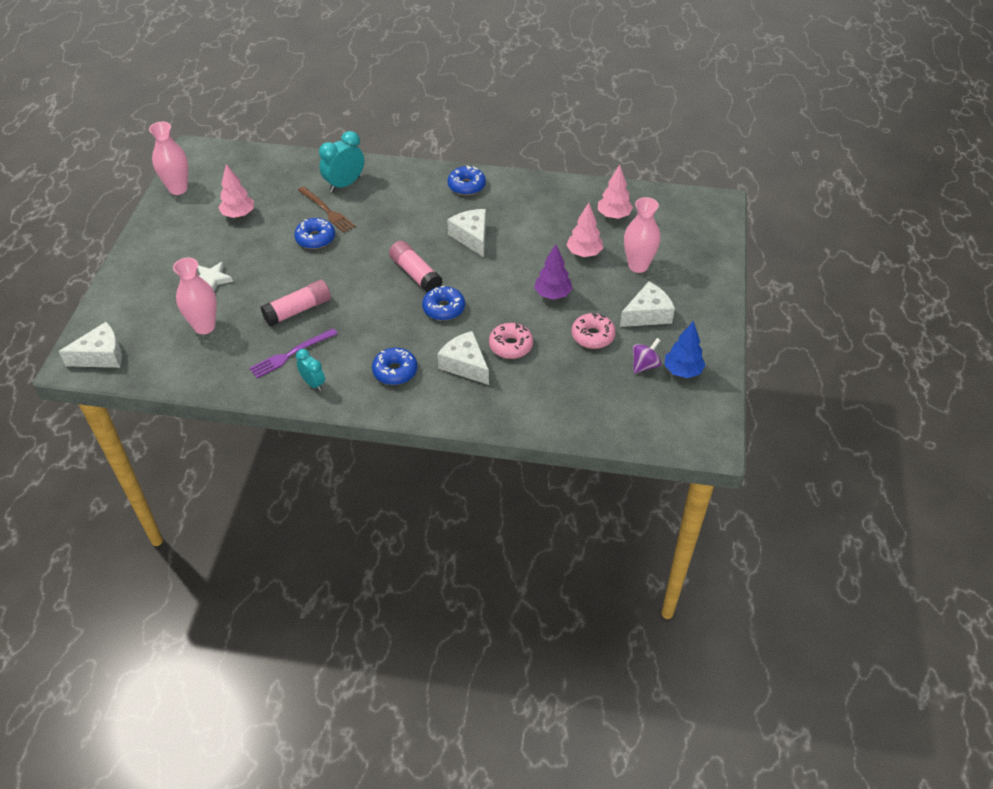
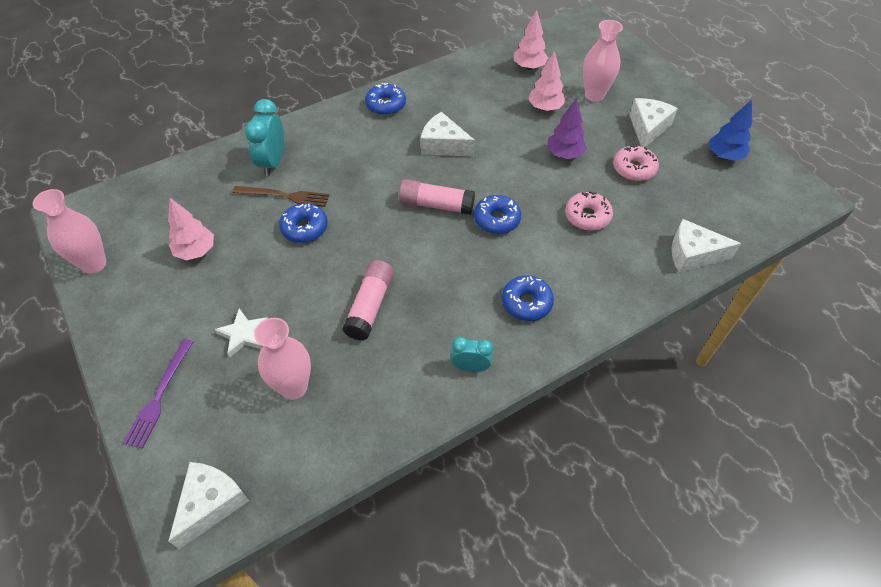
camera: 40 degrees left, 5 degrees up
(291, 354) = (415, 353): purple fork -> purple fork (160, 396)
(465, 365) = (574, 257): white cheese -> white cheese (693, 254)
(644, 365) = (696, 168): purple spinning top -> none

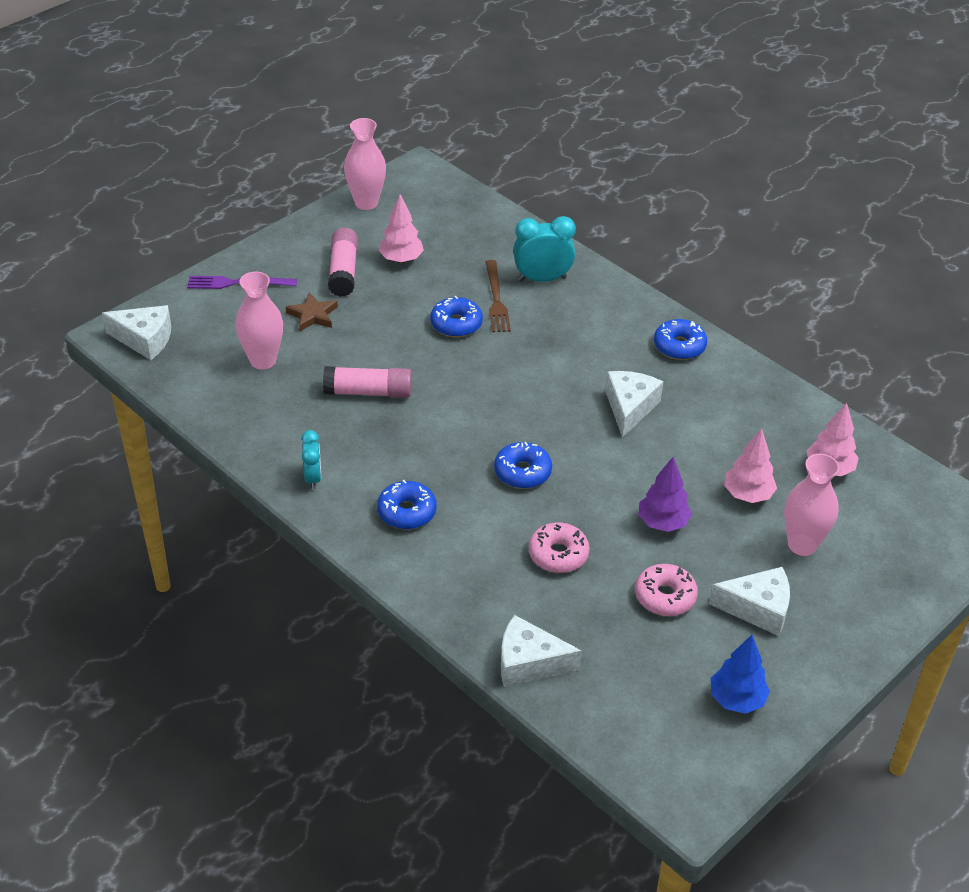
camera: 75 degrees right, 10 degrees down
(243, 334) = (312, 315): white star -> brown star
(436, 205) = (527, 417): pink glue stick -> pink glue stick (343, 271)
(693, 254) = (529, 663): white cheese -> white cheese turned 75 degrees counterclockwise

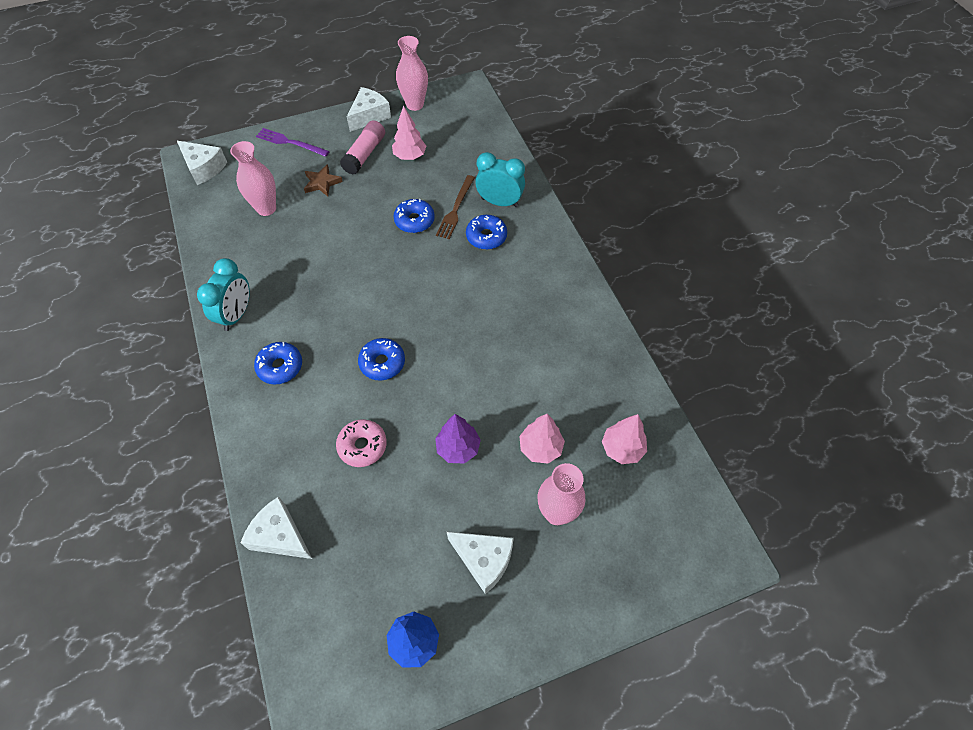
camera: 25 degrees right, 15 degrees up
(313, 478) = (236, 314): turquoise clock -> turquoise clock, size x1.63
(368, 392) = (318, 257): pink glue stick -> none
(629, 408) = (496, 335): white cheese -> white cheese (369, 116)
(665, 596) = (418, 517): pink donut -> none
(679, 346) = (568, 293): blue donut -> blue donut (486, 236)

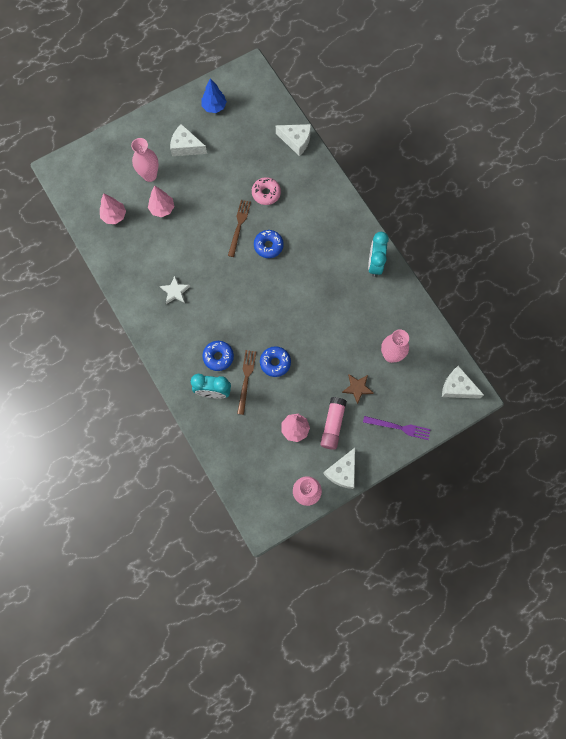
camera: 170 degrees right, 15 degrees up
(280, 367) = (332, 233): blue donut -> none
(420, 400) = (239, 226): none -> brown fork
(458, 448) = (210, 201): purple tree -> none
(533, 321) = (175, 291): none -> white star

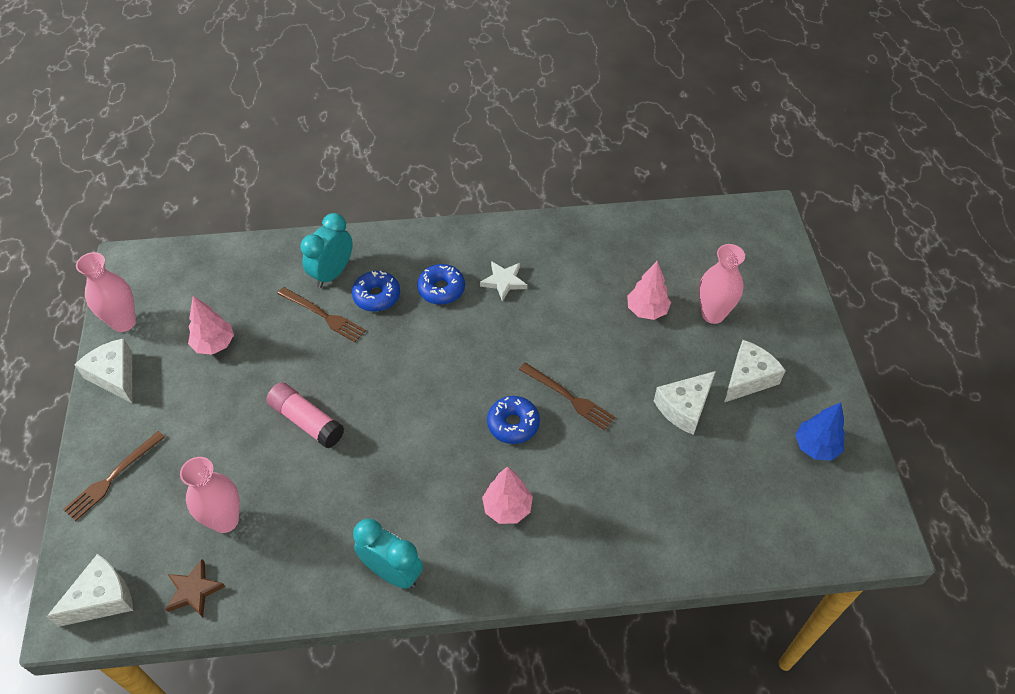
camera: 115 degrees right, 20 degrees down
(114, 216) = (661, 252): pink tree -> pink tree (507, 508)
(266, 193) = (610, 458): pink donut -> none
(275, 363) = (323, 358): blue donut -> blue donut (441, 289)
(296, 141) = (697, 550): white cheese -> white cheese (684, 408)
(332, 425) = (184, 392): pink glue stick -> pink glue stick (306, 421)
(357, 388) = (211, 448): brown star -> brown star (194, 591)
(399, 427) = (113, 477): purple fork -> brown fork

